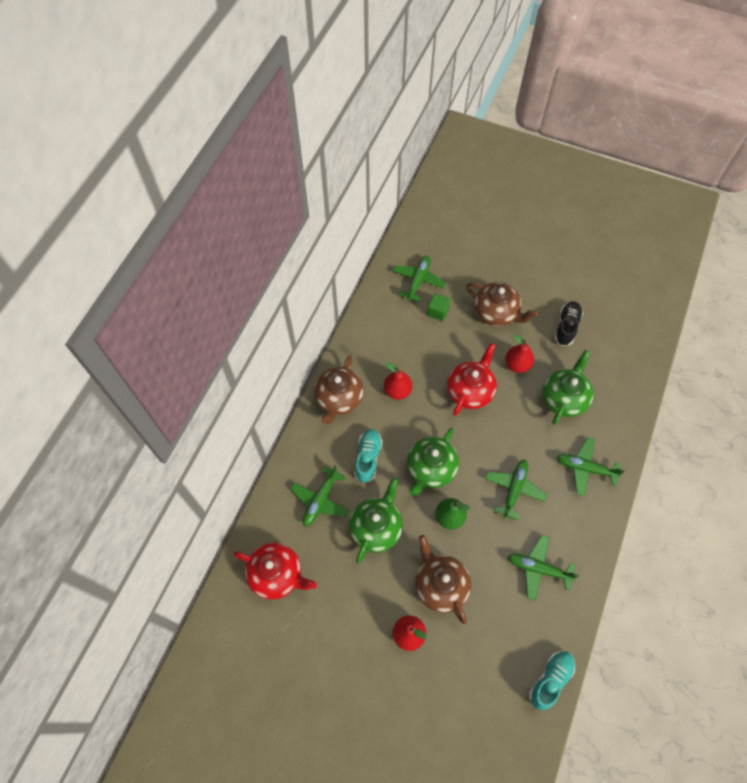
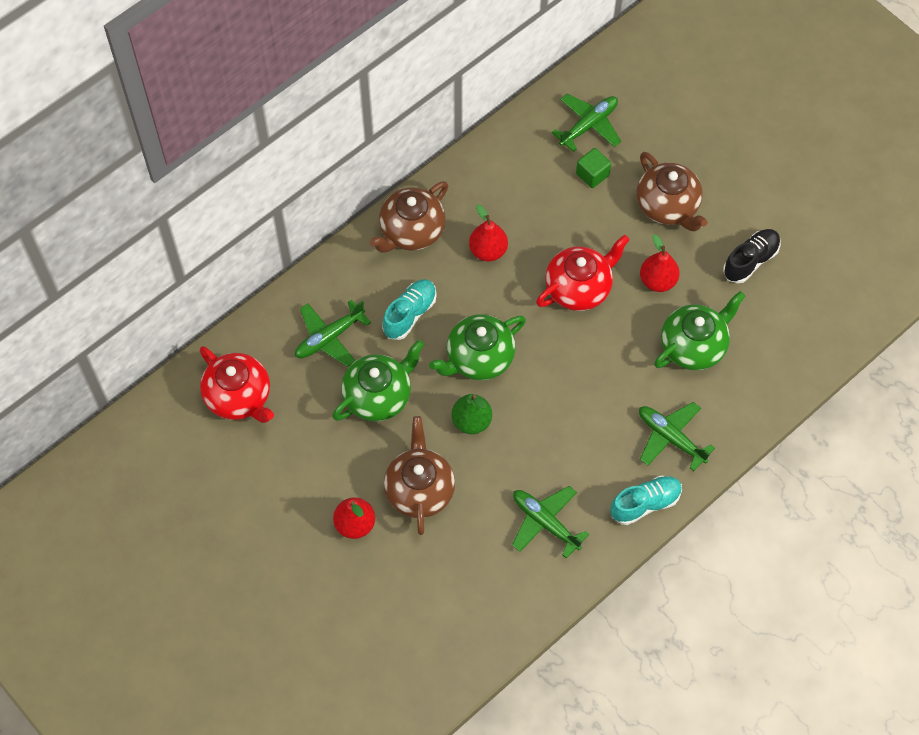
camera: 25 degrees right, 0 degrees up
(514, 489) = (567, 424): green plane -> none
(550, 680) = (490, 643): turquoise shoe -> turquoise shoe (645, 504)

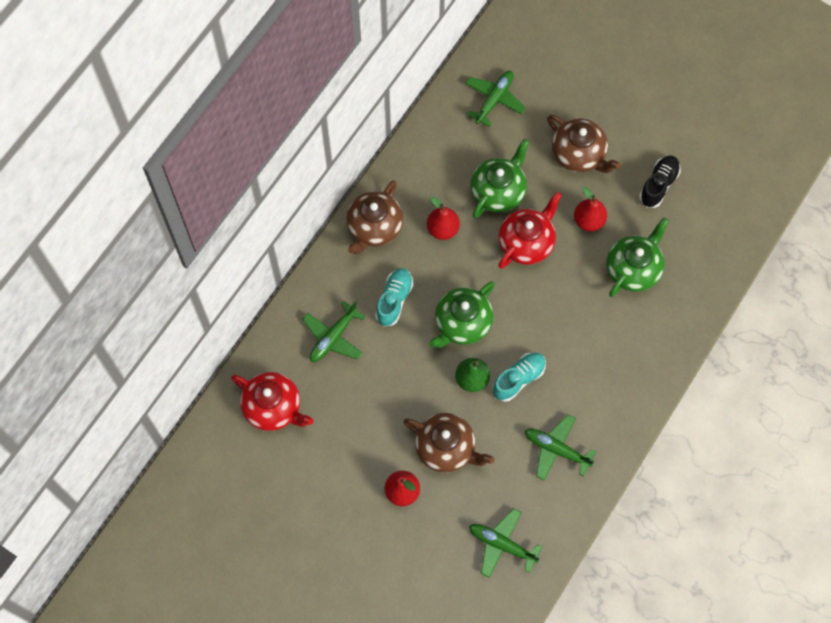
camera: 15 degrees left, 5 degrees up
(378, 396) = (389, 377): green teapot -> green teapot (498, 191)
(419, 489) = (446, 448): brown teapot -> brown teapot turned 135 degrees clockwise
(592, 174) = (509, 142): green cube -> none
(645, 504) = (632, 413): turquoise shoe -> turquoise shoe (518, 379)
(670, 438) = (636, 352): green plane -> green plane (502, 544)

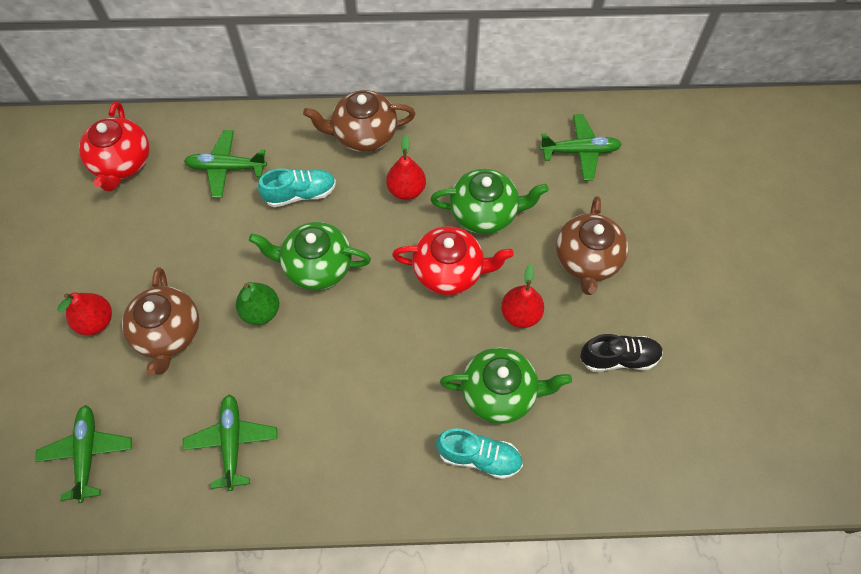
camera: 55 degrees right, 5 degrees down
(518, 379) = (290, 355): turquoise shoe -> turquoise shoe (479, 457)

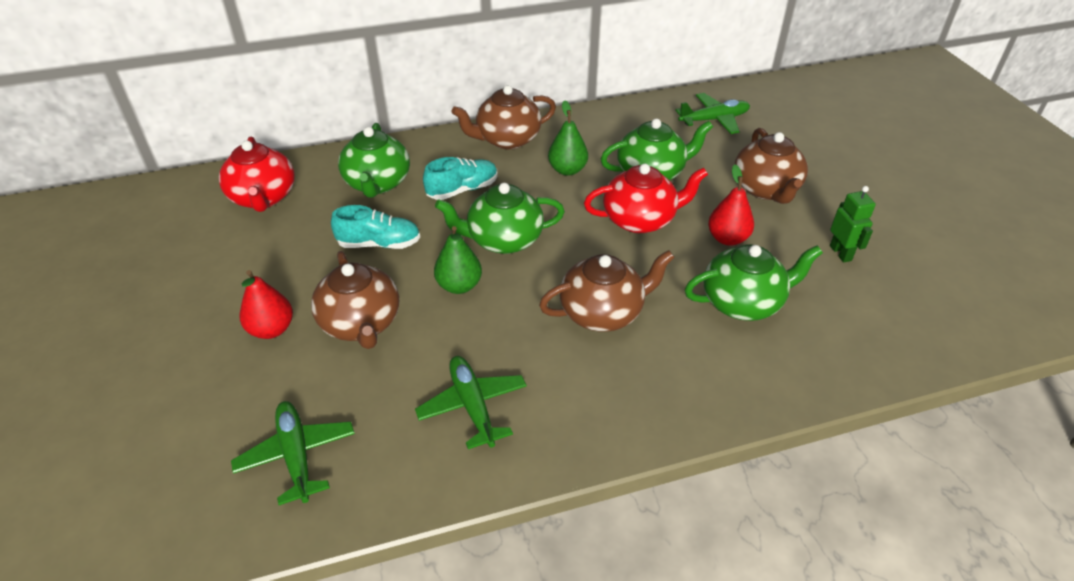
camera: 15 degrees left, 20 degrees down
(226, 168) = (377, 183): green plane -> green teapot
(372, 372) = (603, 312): none -> brown teapot
(406, 190) = (567, 170): red pear -> green pear
(479, 457) = (752, 359): turquoise shoe -> turquoise shoe (379, 244)
(619, 358) = (840, 253): black shoe -> green robot

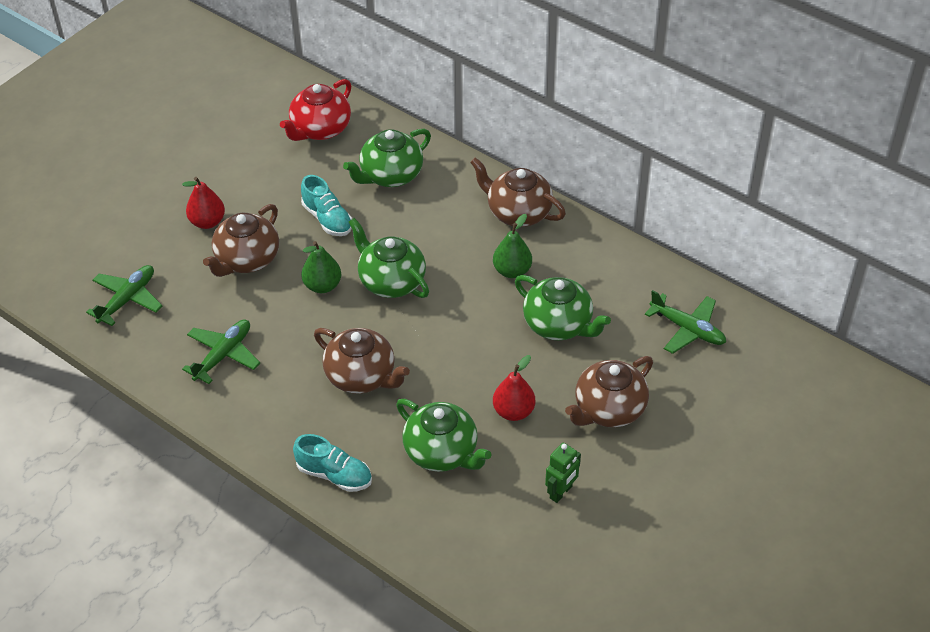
camera: 55 degrees right, 5 degrees up
(462, 190) = (427, 225): turquoise shoe -> turquoise shoe (334, 474)
(640, 220) = (488, 347): red teapot -> none

